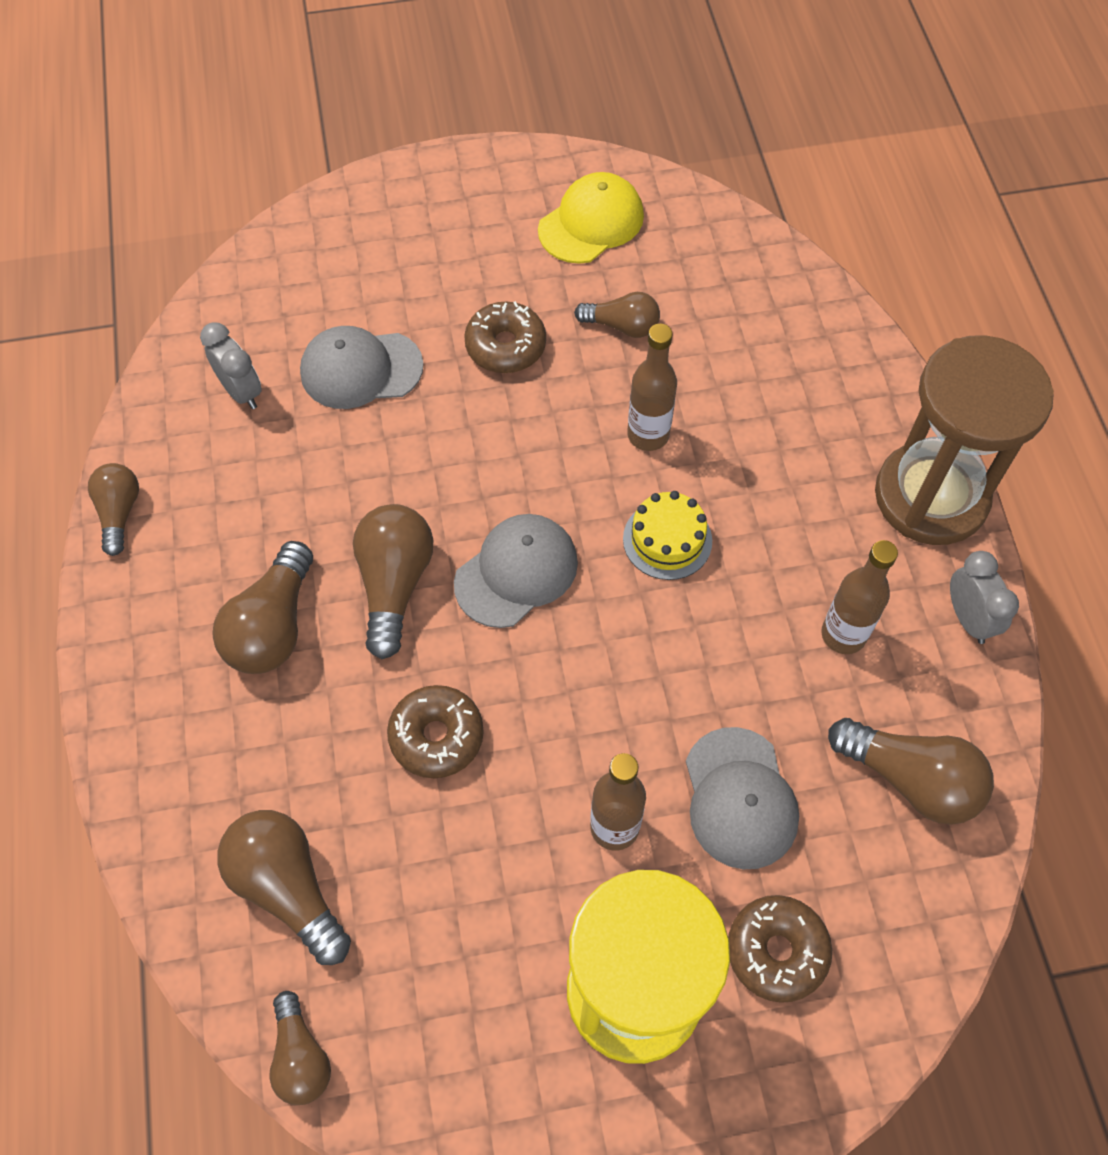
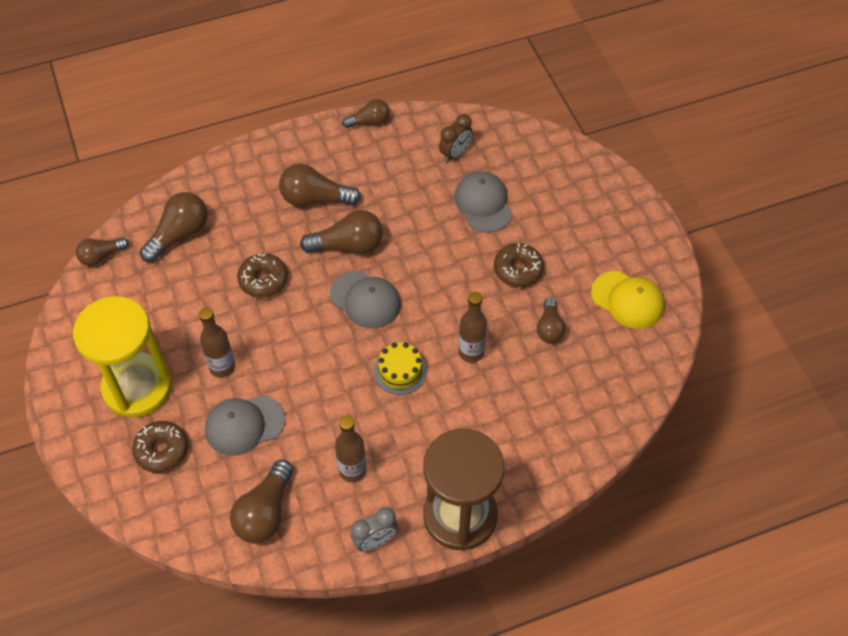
camera: 80 degrees right, 5 degrees down
(241, 391) = (455, 154): grey clock -> brown clock

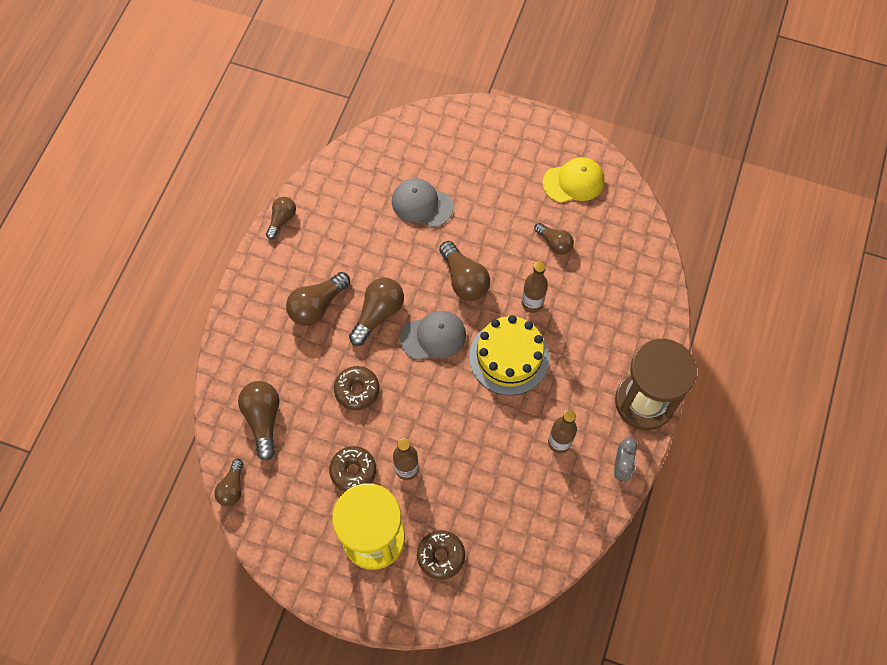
camera: 50 degrees left, 10 degrees up
(244, 425) = (466, 486): grey cap -> none
(265, 512) = (545, 520): brown light bulb -> brown light bulb (464, 279)
(400, 371) = (509, 357): yellow cake -> yellow cake, size x1.76
(455, 154) = (363, 188): brown clock -> none
(518, 270) = (494, 226): brown donut -> brown donut (353, 471)

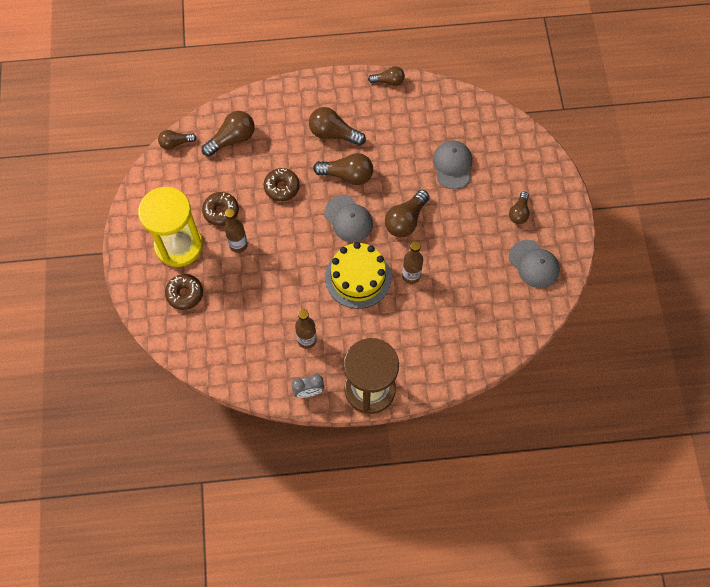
camera: 65 degrees right, 0 degrees up
(554, 243) = (471, 271): brown light bulb -> brown light bulb (519, 213)
(573, 182) = (534, 264): yellow cap -> grey cap

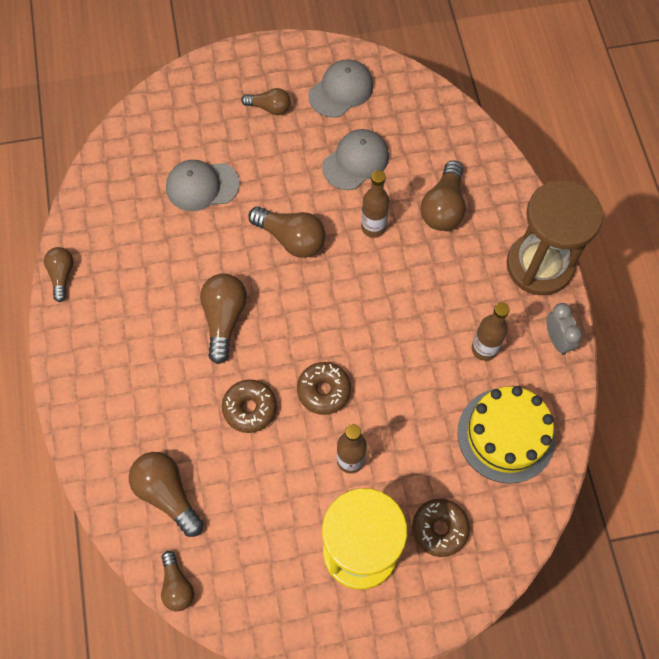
camera: 95 degrees left, 0 degrees up
(221, 211) = (296, 494): brown donut -> brown donut (323, 391)
(333, 134) = (154, 344): brown light bulb -> brown light bulb (443, 207)
(348, 219) = (295, 311): grey cap -> grey cap (356, 161)
(358, 277) = (383, 292): yellow cake -> yellow cake (506, 435)

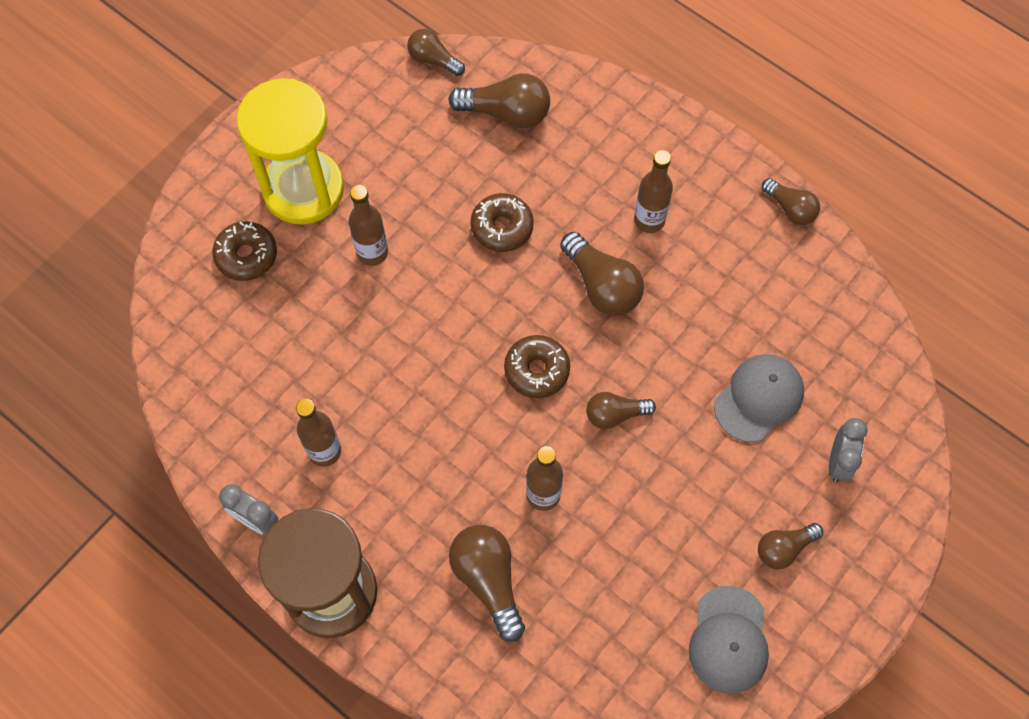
camera: 140 degrees right, 0 degrees up
(153, 337) = (649, 220): none -> brown bottle
(196, 124) = (838, 462): none -> grey clock
(291, 238) = (615, 414): brown light bulb -> brown light bulb, size x0.63
(323, 391) = (448, 293): brown donut -> brown donut (537, 370)
(356, 161) = (630, 559): grey cap -> none
(506, 435) = (242, 382): yellow cake -> none

